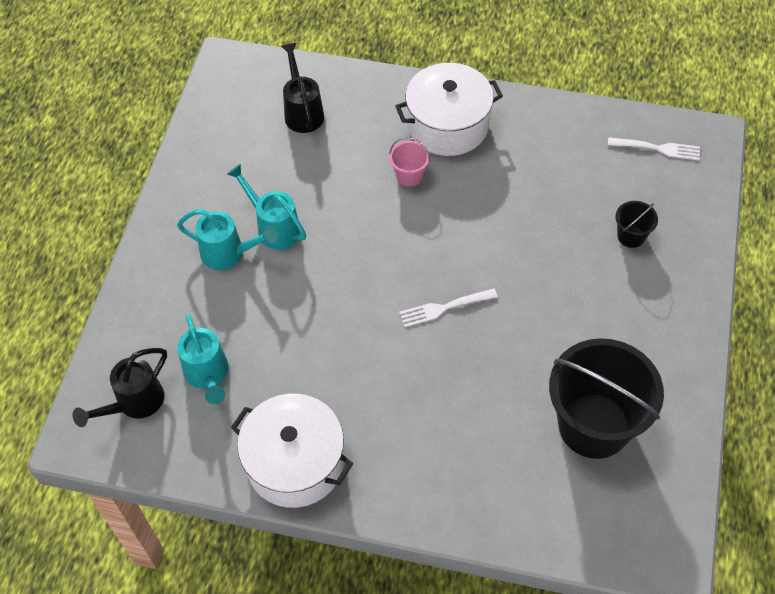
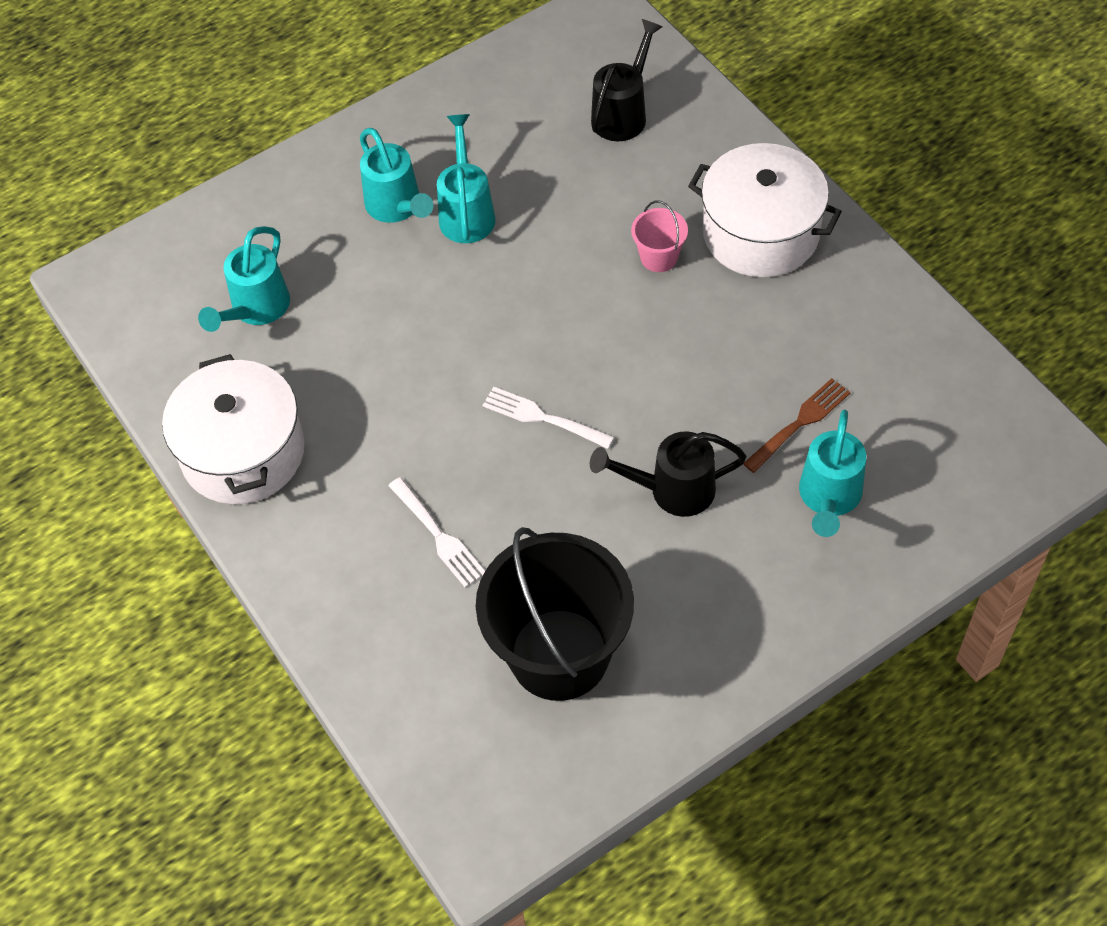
camera: 45 degrees right, 0 degrees up
(135, 403) = (169, 285): black watering can -> black watering can (672, 490)
(576, 210) = (799, 424): none -> brown fork
(631, 236) = (829, 498): black bucket -> turquoise watering can
(657, 148) = (975, 427): white fork -> white fork (437, 535)

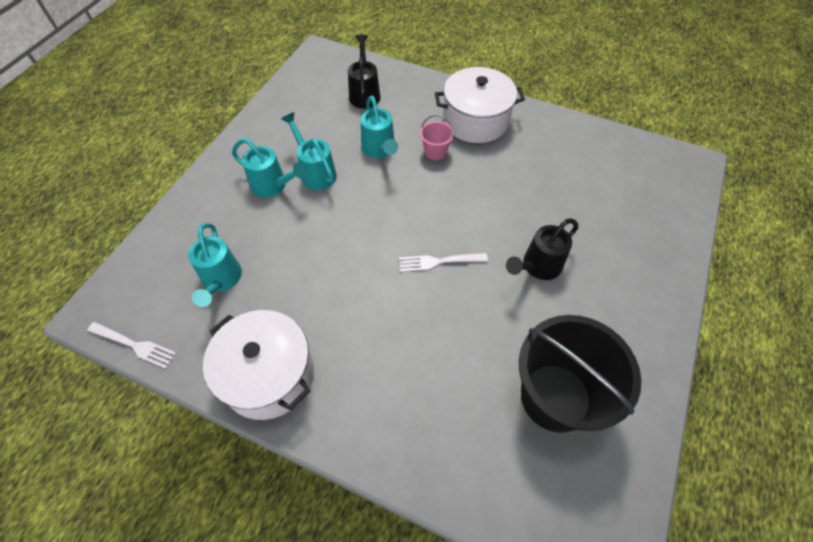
camera: 35 degrees left, 0 degrees up
(437, 535) = (429, 362): white fork -> white fork (133, 345)
(799, 424) = (570, 201): brown fork -> none
(829, 498) = (615, 231): turquoise watering can -> turquoise watering can (379, 150)

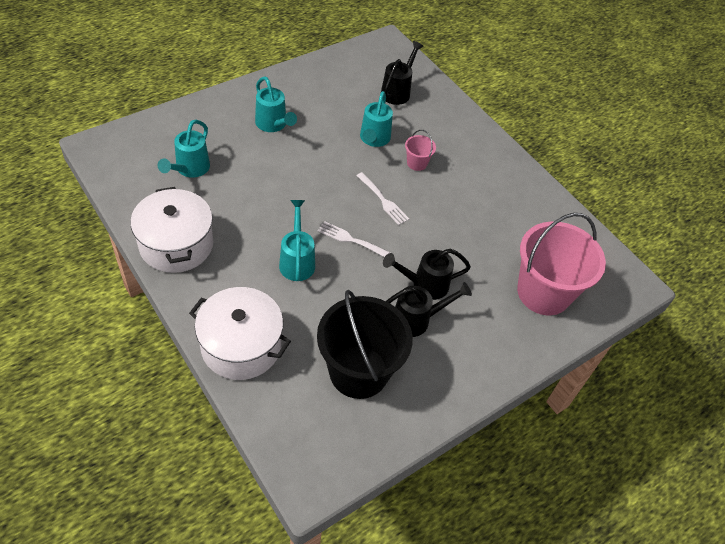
camera: 25 degrees right, 5 degrees down
(133, 345) = (107, 179): white fork -> white fork (382, 200)
(316, 172) = (312, 131): turquoise watering can -> turquoise watering can (297, 261)
(475, 120) = (471, 156): white pot -> white pot (241, 345)
(560, 307) = (416, 320): none -> black watering can
(636, 213) = (543, 292): none -> pink bucket

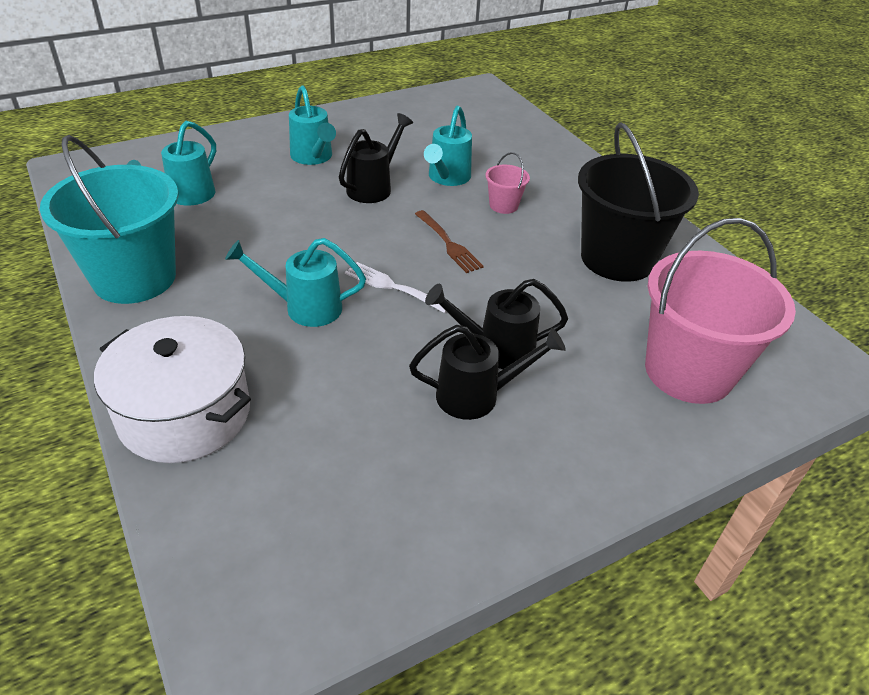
camera: 10 degrees right, 10 degrees down
(176, 244) = (134, 278): white pot -> turquoise bucket
(297, 261) = (305, 307): turquoise watering can -> turquoise watering can turned 90 degrees counterclockwise
(358, 371) = (367, 465): black bucket -> black bucket (617, 258)
(382, 200) = (448, 243): white fork -> brown fork
(397, 91) = (487, 133): black watering can -> black watering can (373, 187)

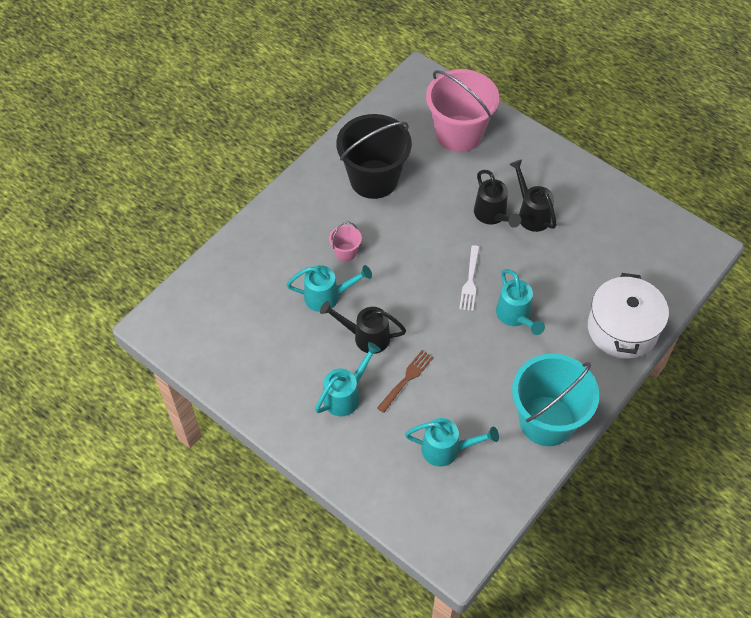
camera: 110 degrees left, 15 degrees up
(448, 243) = (409, 269): brown fork -> brown fork (406, 380)

